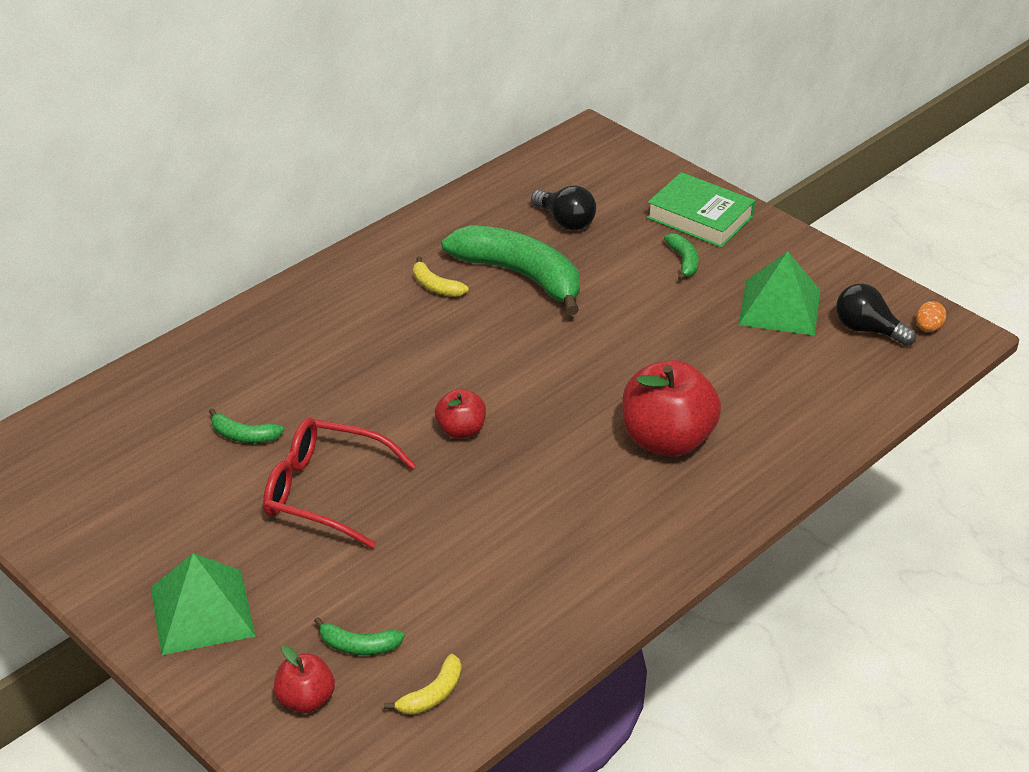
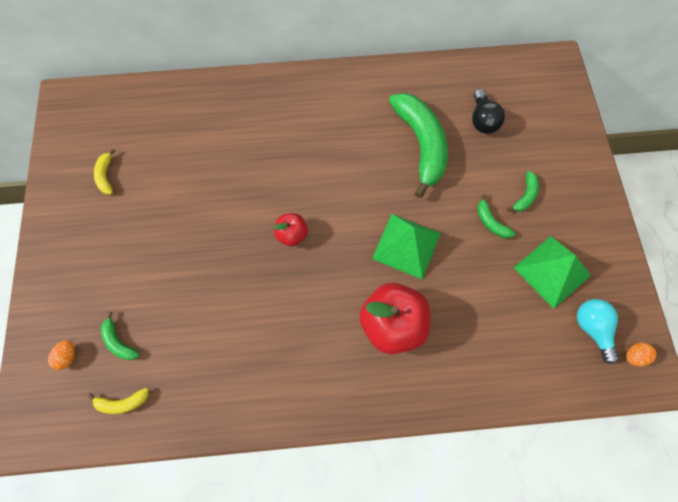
camera: 40 degrees right, 30 degrees up
(202, 611) = (75, 262): green pyramid -> green pyramid (406, 245)
(244, 436) = (188, 161): green banana -> green banana (490, 222)
(305, 700) = (68, 356): red apple -> orange egg
(325, 492) = (192, 227): red glasses -> none
(435, 286) = (368, 122): yellow banana -> yellow banana (106, 176)
(700, 217) = (566, 168): green book -> none
(867, 330) = (592, 328): black light bulb -> turquoise light bulb

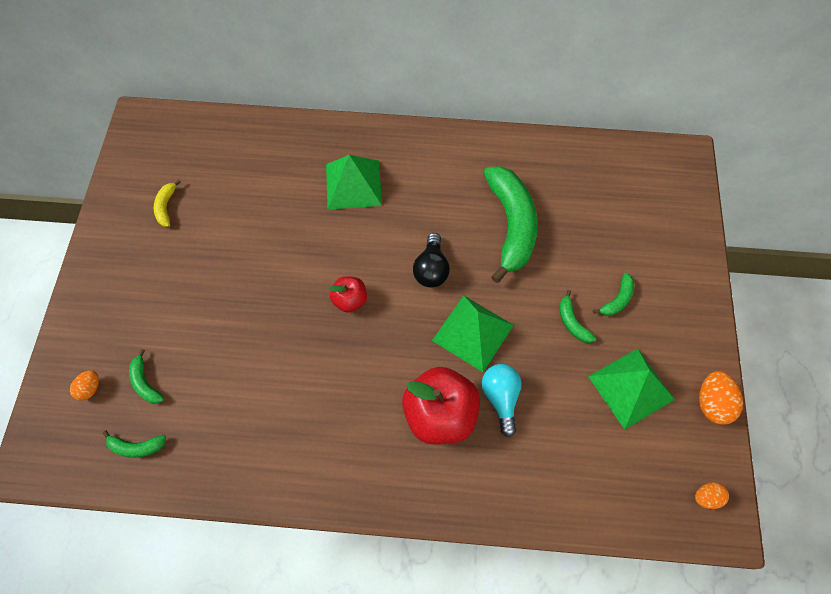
camera: 10 degrees right, 5 degrees down
(122, 402) = (136, 447): yellow banana -> green banana
(274, 129) = (353, 184): none -> green pyramid
(482, 120) = (586, 209): black light bulb -> black light bulb (431, 269)
(592, 328) = (664, 459): turquoise light bulb -> turquoise light bulb (500, 398)
(622, 273) = (712, 403): none -> orange egg

